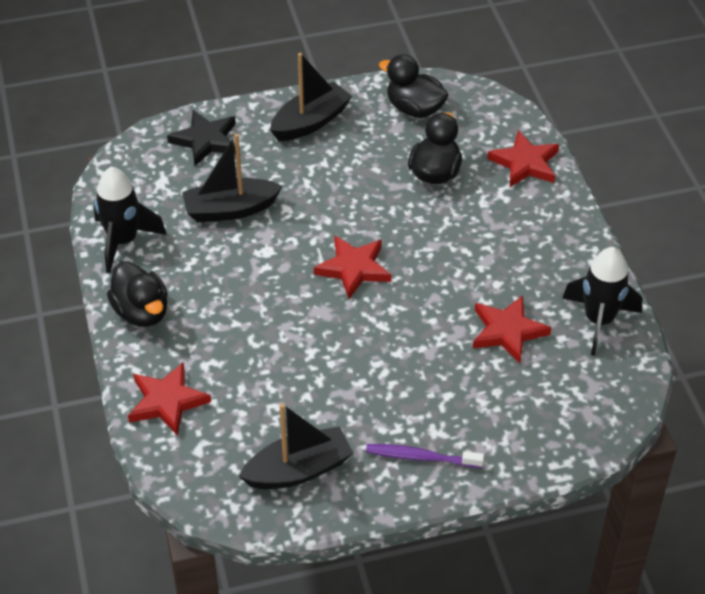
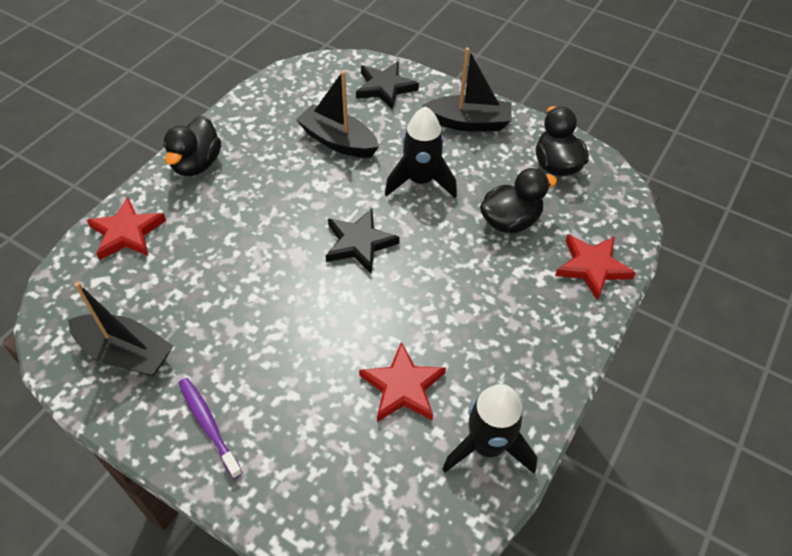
camera: 45 degrees right, 5 degrees up
(123, 241) = (250, 113): black rocket -> black rocket (420, 181)
(353, 269) = (359, 243): red star -> black star

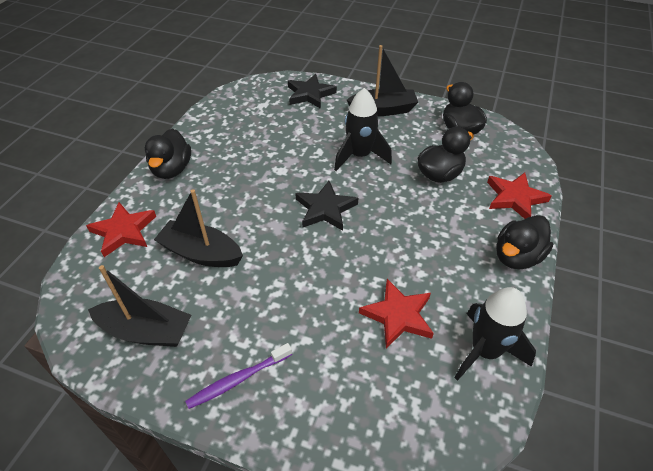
camera: 10 degrees left, 5 degrees down
(208, 425) = (238, 380): purple toothbrush -> purple toothbrush turned 75 degrees counterclockwise
(338, 141) = (284, 136): black boat -> black boat (201, 253)
(566, 342) = (517, 257): none -> black duck

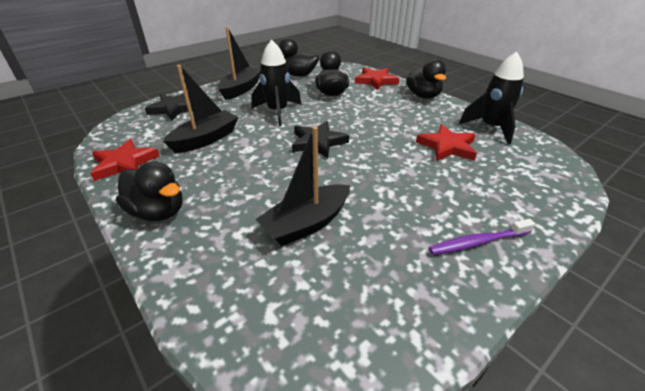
camera: 60 degrees left, 10 degrees down
(124, 231) = (213, 278): red star -> red star (124, 163)
(146, 331) = (386, 295): black boat -> black boat (206, 139)
(238, 380) = (477, 242): purple toothbrush -> purple toothbrush turned 75 degrees clockwise

